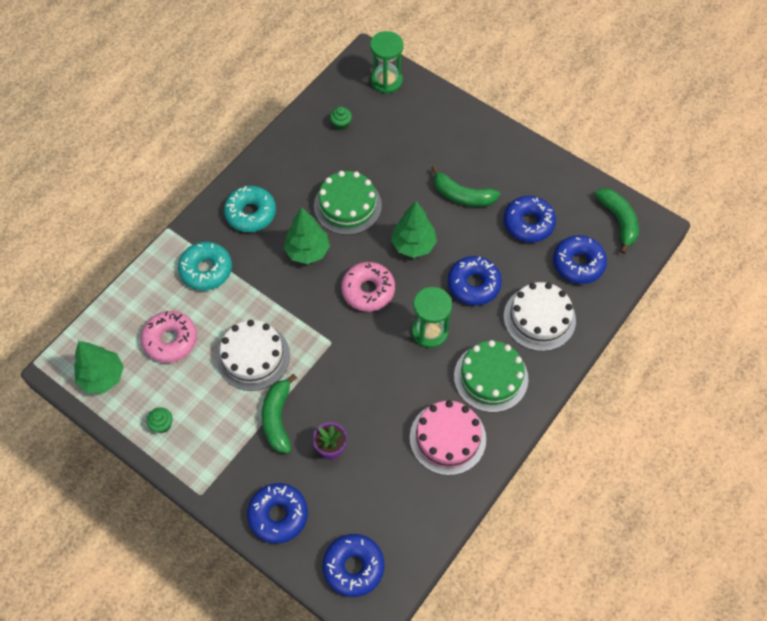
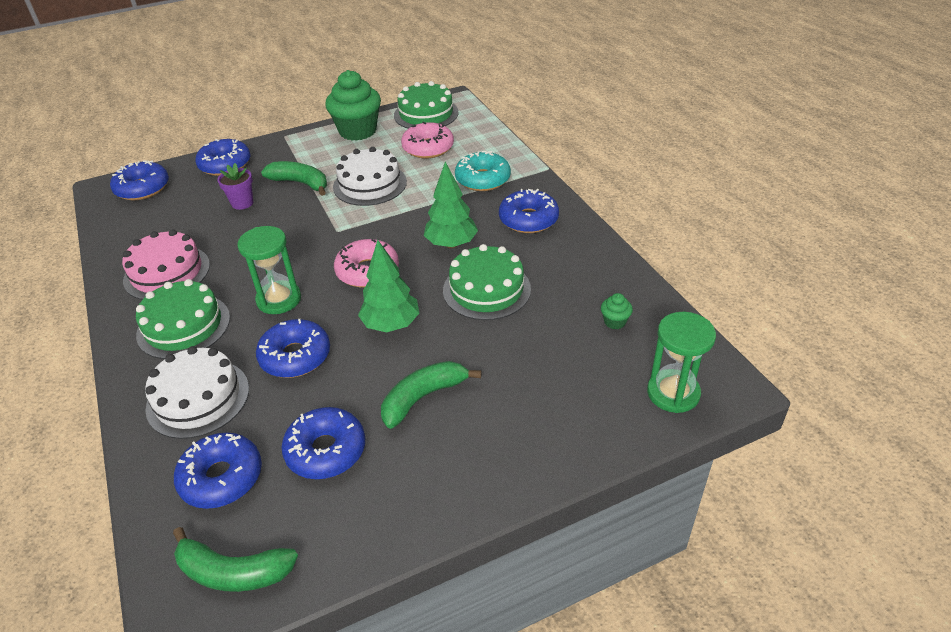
camera: 120 degrees right, 20 degrees down
(102, 377) = (426, 114): green tree -> green cake
(162, 424) = (358, 131): green cupcake -> green cupcake, size x2.42
(251, 213) = (528, 219): turquoise donut -> blue donut

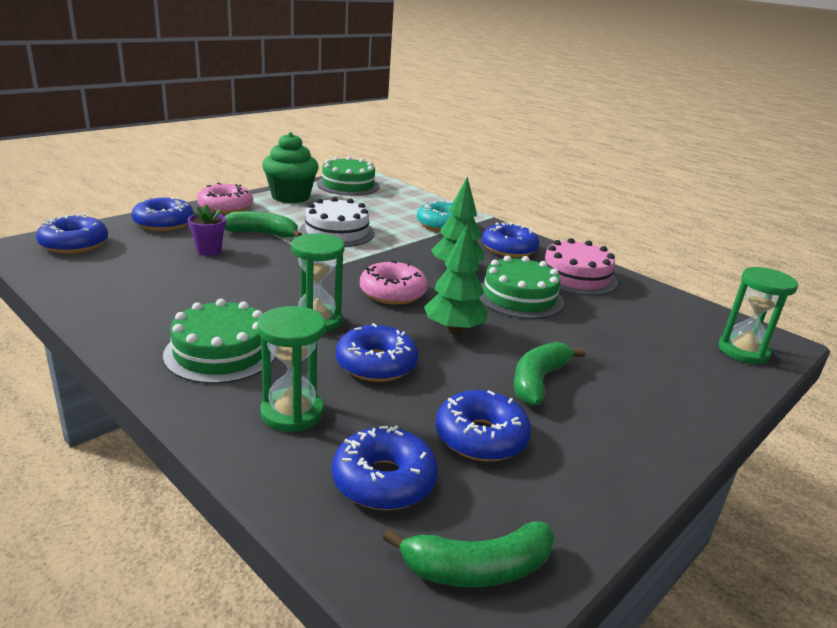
camera: 25 degrees left, 15 degrees down
(167, 272) = (162, 310): pink cake -> pink cake (576, 277)
(198, 398) = (292, 413): white cake -> green hourglass
(428, 148) = (371, 206): pink donut -> pink donut (225, 207)
(614, 322) = (649, 310): green cupcake -> none

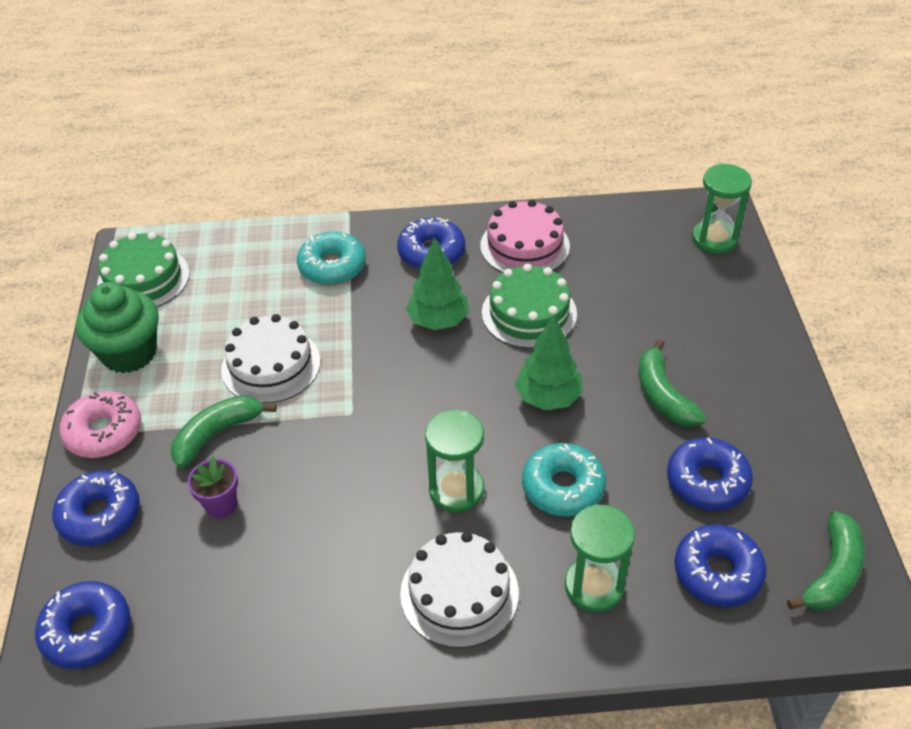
camera: 45 degrees left, 20 degrees up
(221, 352) = (459, 593): green cake -> white cake
(376, 364) = (563, 487): blue donut -> turquoise donut
(392, 293) = (447, 400): pink donut -> none

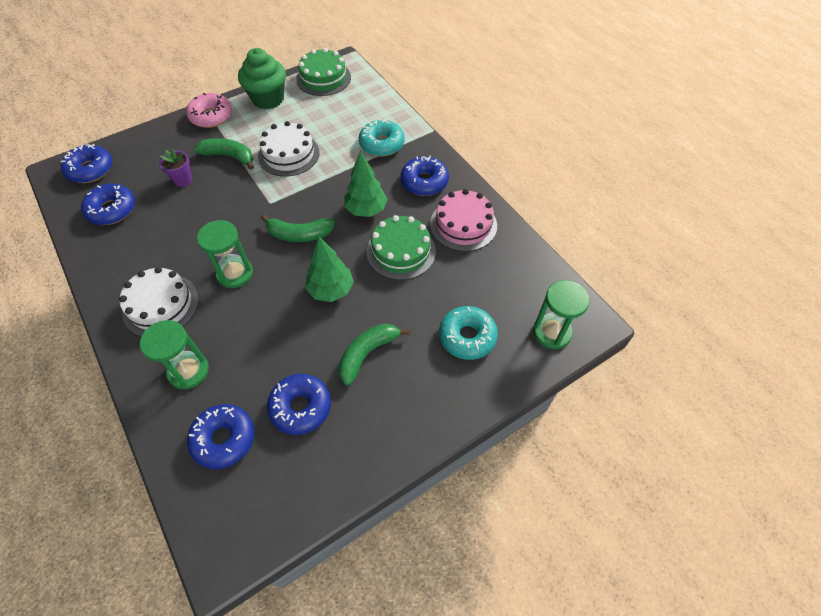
camera: 60 degrees right, 10 degrees up
(100, 515) = (159, 140): blue donut -> blue donut (112, 210)
(563, 487) = (259, 326): turquoise donut -> turquoise donut (467, 337)
(832, 573) = (251, 516): green banana -> green banana (299, 234)

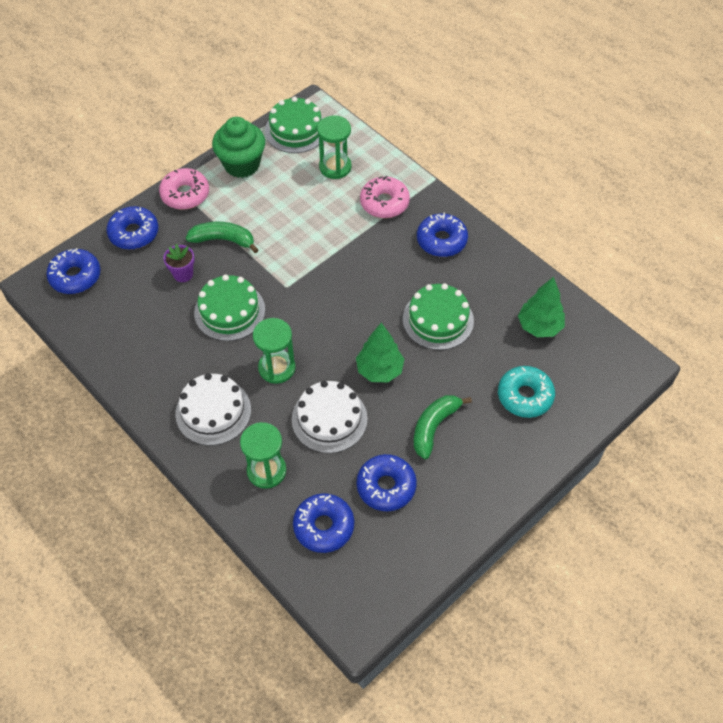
camera: 10 degrees left, 0 degrees up
(112, 210) = (119, 319): blue donut -> blue donut (134, 233)
(211, 217) = (229, 311): none -> green cake
(288, 154) = (287, 228): white cake -> white cake (329, 419)
(299, 234) = (329, 317): green banana -> none
(366, 210) = (390, 280): green tree -> green tree (539, 326)
(381, 144) = (384, 203): turquoise donut -> pink donut
(463, 224) = (493, 282): pink cake -> none
(552, 332) = (603, 379): green hourglass -> green hourglass (335, 167)

